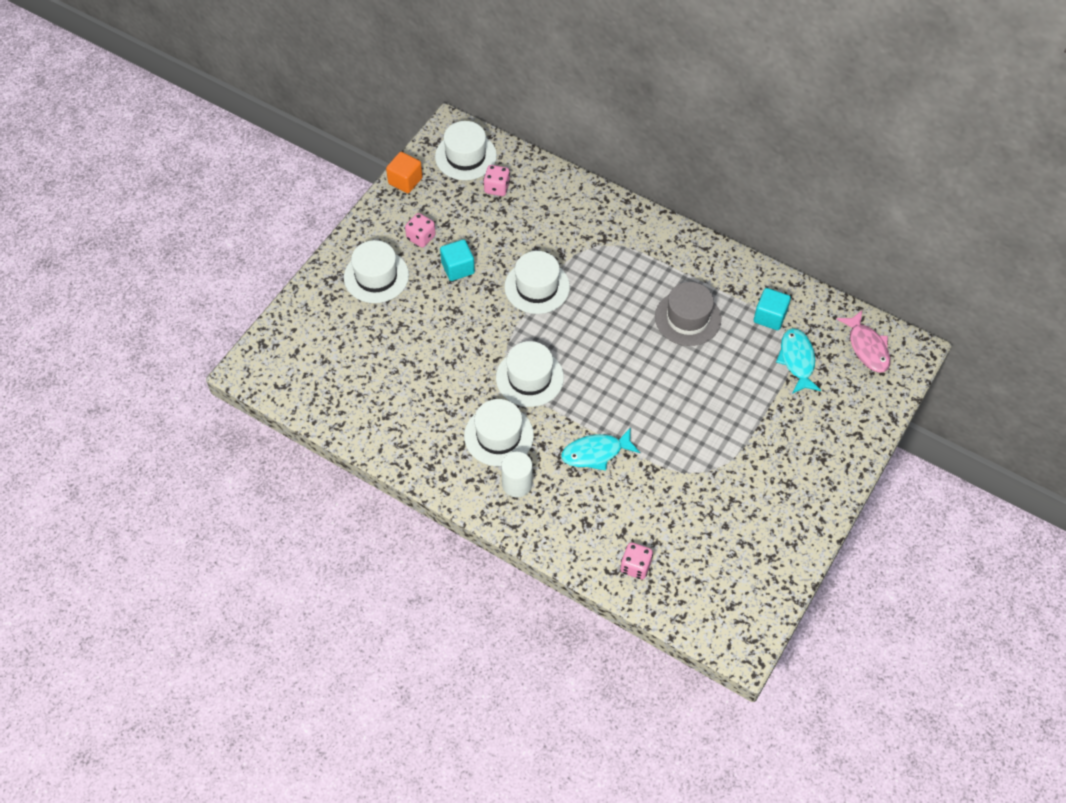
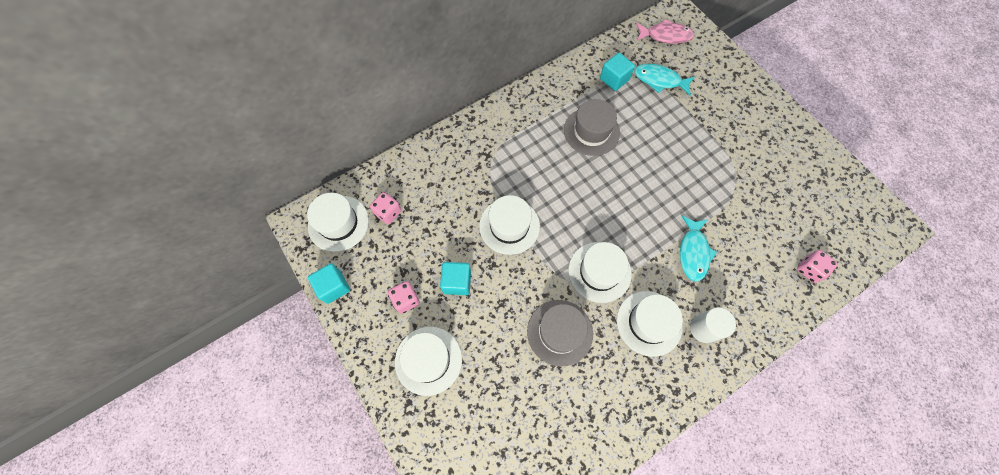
camera: 65 degrees left, 10 degrees up
(405, 181) = (334, 287): orange cube -> turquoise cube
(452, 365) = (559, 332): none -> grey hat

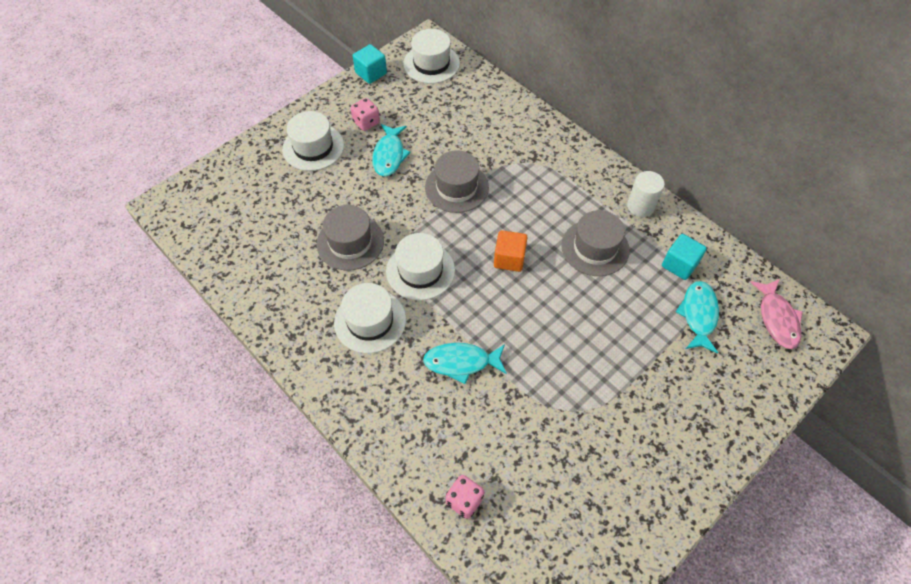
camera: 80 degrees right, 10 degrees down
(388, 213) = (449, 94): pink dice -> none
(457, 282) = (389, 155): turquoise cube -> turquoise fish
(509, 226) = (456, 187): white hat -> grey hat
(595, 197) = (509, 259): none -> orange cube
(703, 329) = (370, 375): white cylinder -> white cylinder (640, 206)

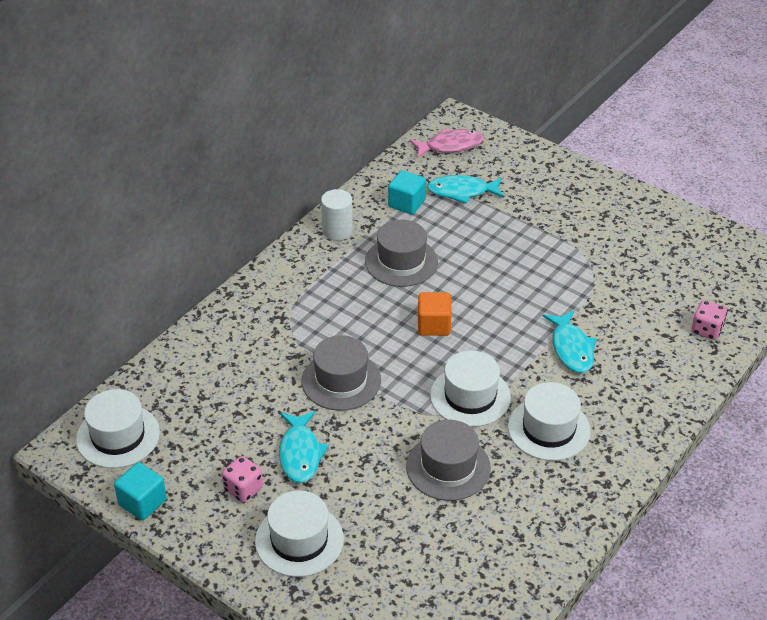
camera: 100 degrees left, 15 degrees down
(389, 155) = (300, 453): turquoise fish -> turquoise fish turned 90 degrees clockwise

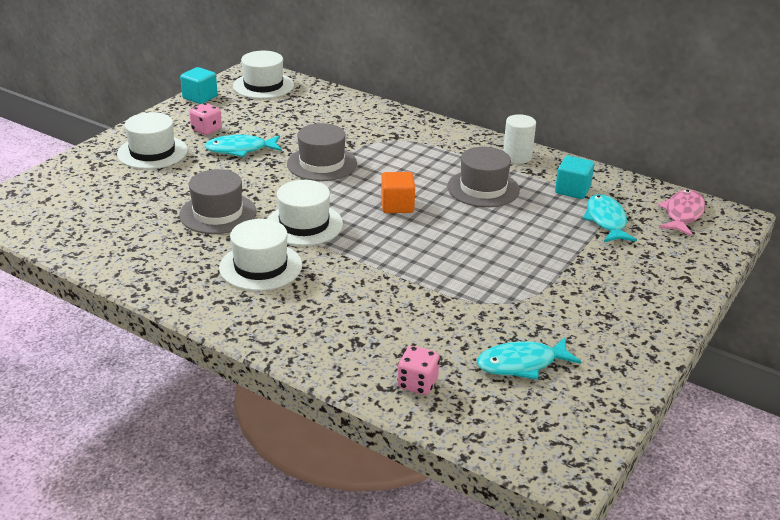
camera: 85 degrees right, 10 degrees down
(450, 146) = (683, 214): pink fish -> pink fish turned 135 degrees counterclockwise
(571, 348) = (374, 283): turquoise fish -> turquoise fish (521, 364)

